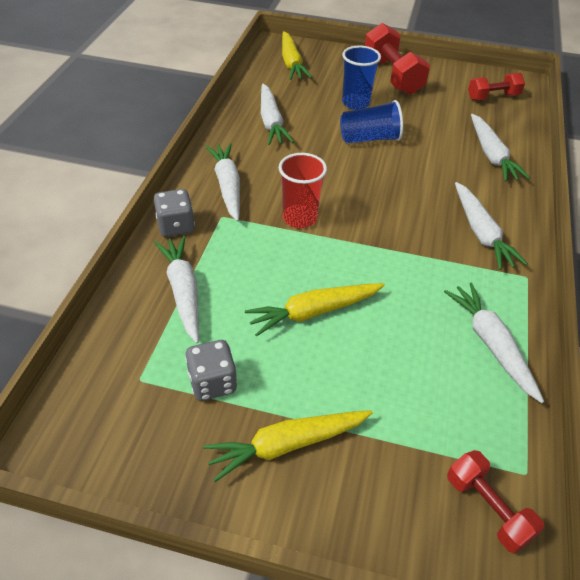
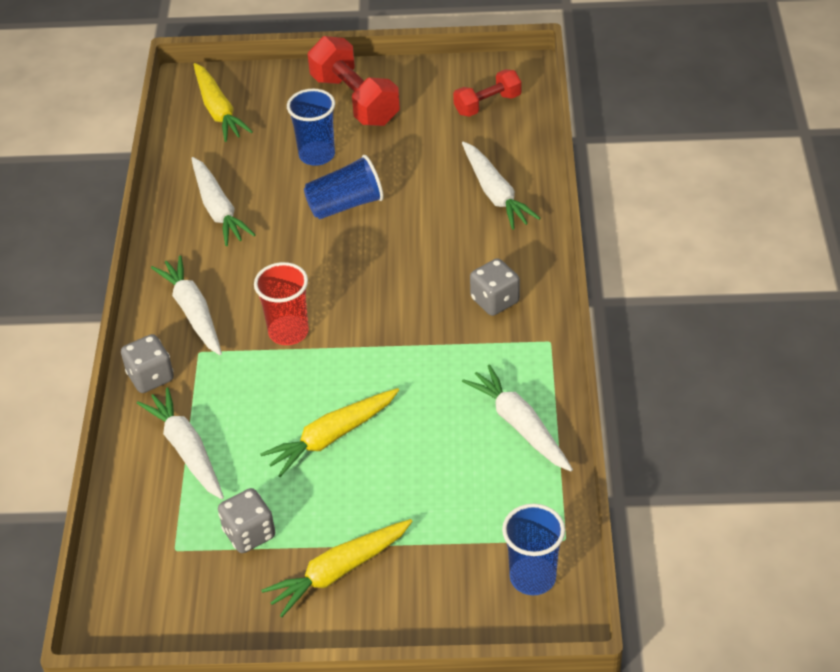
camera: 10 degrees left, 0 degrees up
(481, 233) = (495, 301): white carrot -> grey dice
(487, 508) = (532, 577): red dumbbell -> blue cup

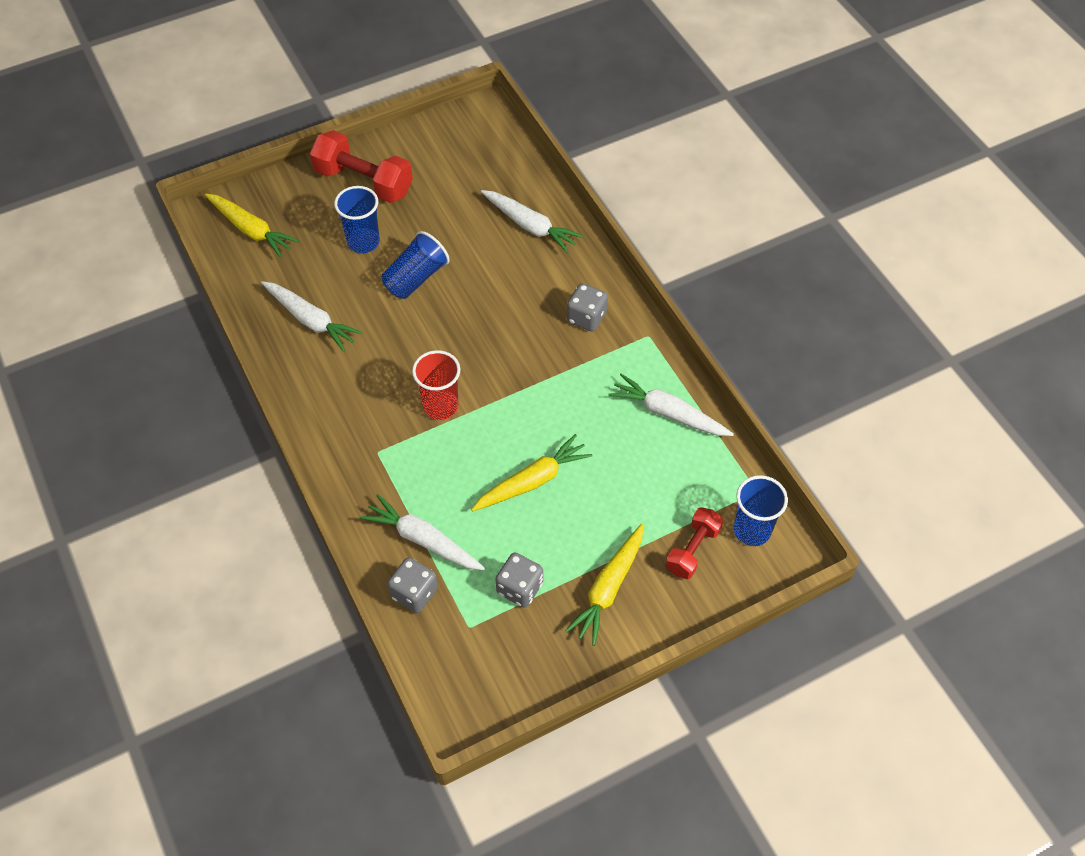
camera: 30 degrees left, 10 degrees up
(150, 377) = (351, 490): grey dice -> grey dice (414, 593)
(193, 312) = (349, 419): white carrot -> none
(331, 437) = (532, 481): yellow carrot -> yellow carrot turned 150 degrees counterclockwise
(487, 104) = (475, 150): red dumbbell -> red dumbbell (692, 550)

